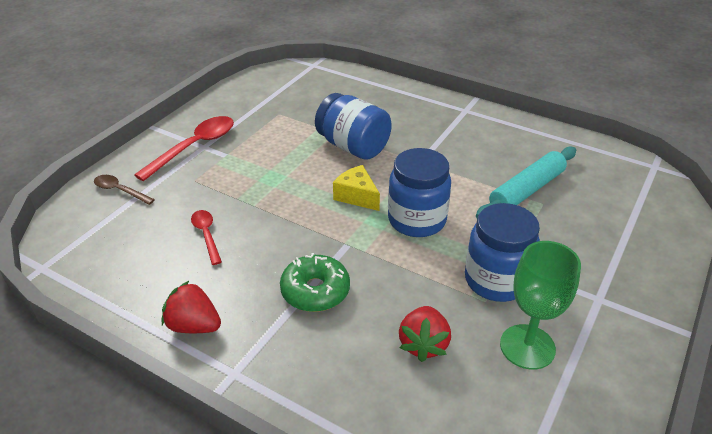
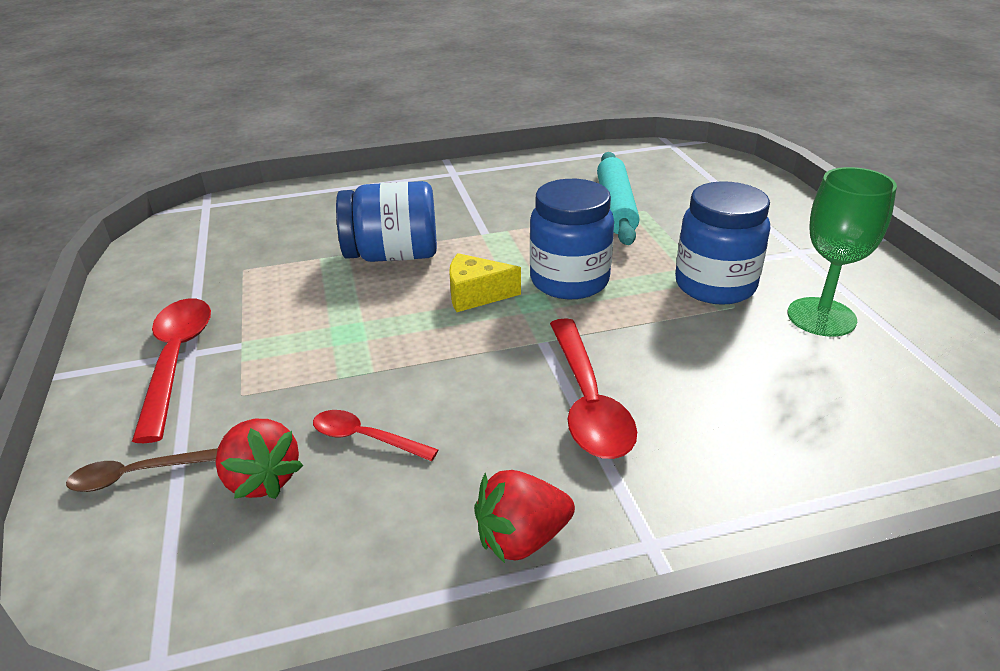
camera: 45 degrees left, 5 degrees down
(315, 291) = (588, 402): green donut -> red spoon
(423, 344) = (755, 373): red strawberry -> red strawberry (262, 479)

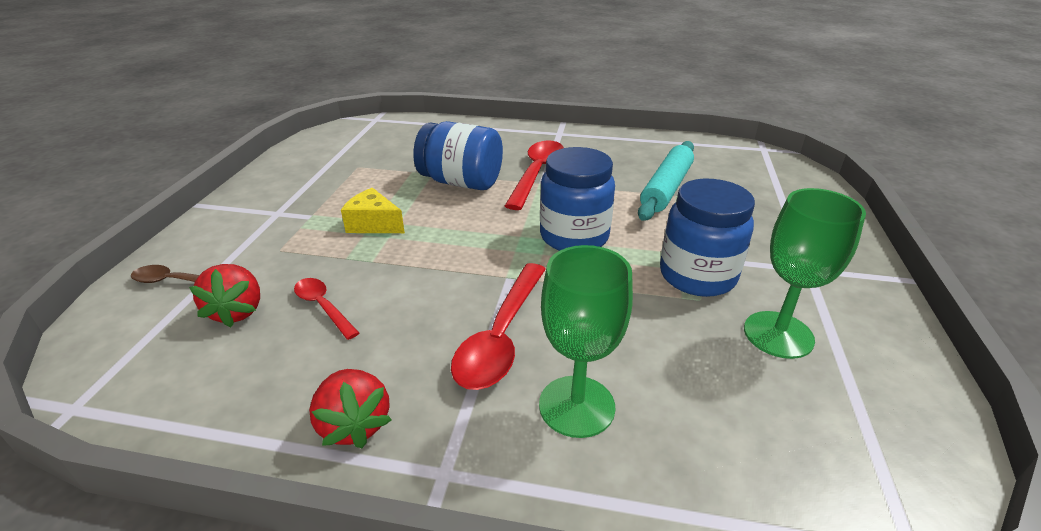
camera: 25 degrees right, 0 degrees up
(177, 360) = (265, 215): red spoon -> red spoon (537, 173)
(476, 295) = (493, 227): yellow cheese -> yellow cheese (373, 224)
(521, 539) = (354, 424): red strawberry -> red strawberry turned 120 degrees counterclockwise
(713, 438) = (576, 406): none -> green goblet

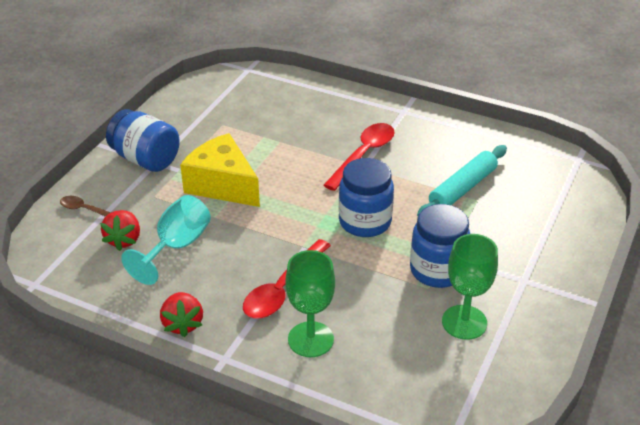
camera: 15 degrees right, 5 degrees up
(323, 306) = (177, 246): red spoon -> turquoise goblet
(373, 224) = (222, 185): yellow cheese -> yellow cheese, size x1.82
(461, 182) = (299, 155): blue jar -> blue jar (146, 159)

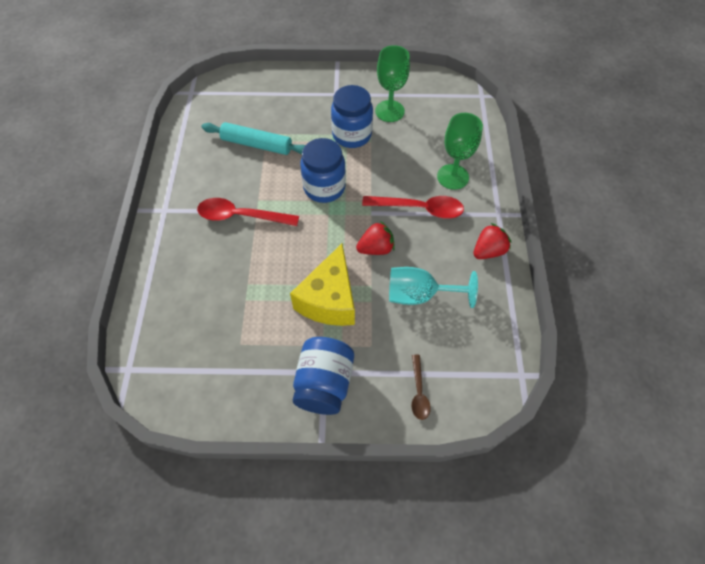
camera: 115 degrees left, 20 degrees up
(124, 240) = (435, 337): red strawberry -> red strawberry (376, 248)

